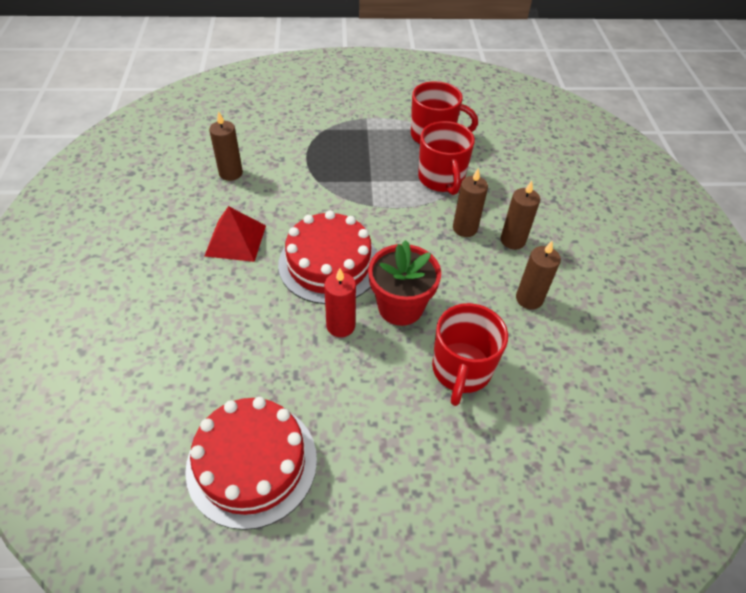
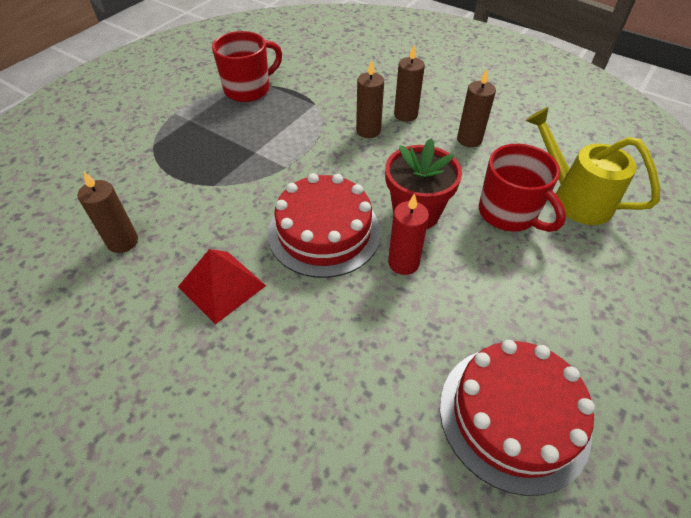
camera: 50 degrees left, 0 degrees up
(441, 179) = (302, 113): red mug -> none
(533, 413) = (575, 198): none -> yellow watering can

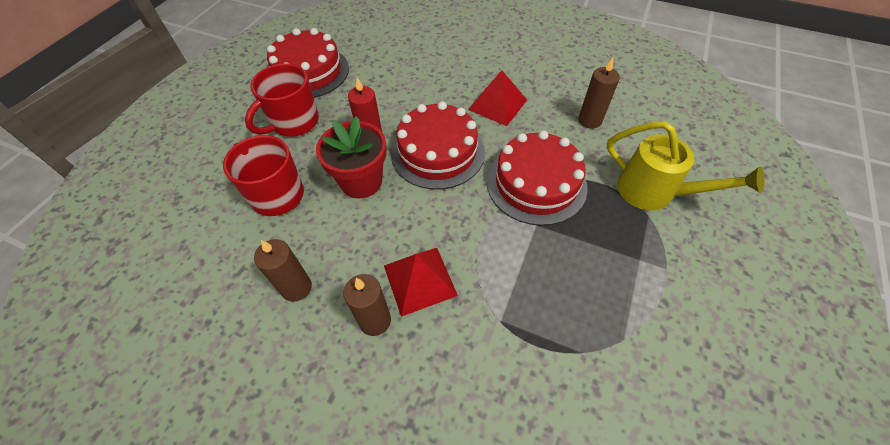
camera: 170 degrees right, 5 degrees up
(233, 183) = (536, 183): none -> red cake
(248, 89) = (604, 334): red mug -> red mug (294, 123)
(368, 131) = (419, 280): brown candle -> red pyramid
(575, 198) = (205, 222): yellow watering can -> yellow watering can (653, 192)

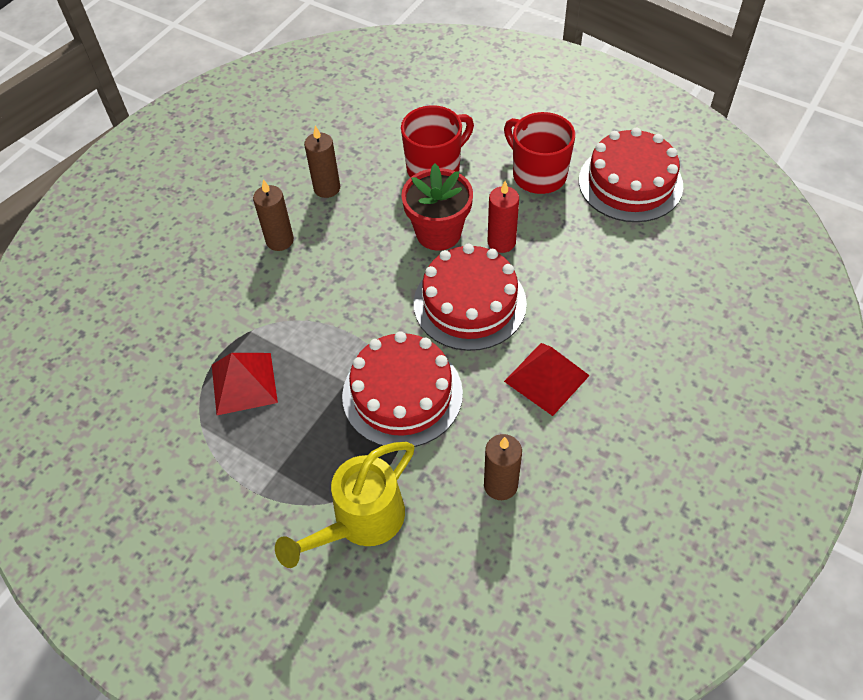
camera: 100 degrees right, 0 degrees up
(419, 280) = (309, 274): red pyramid -> red pyramid (244, 383)

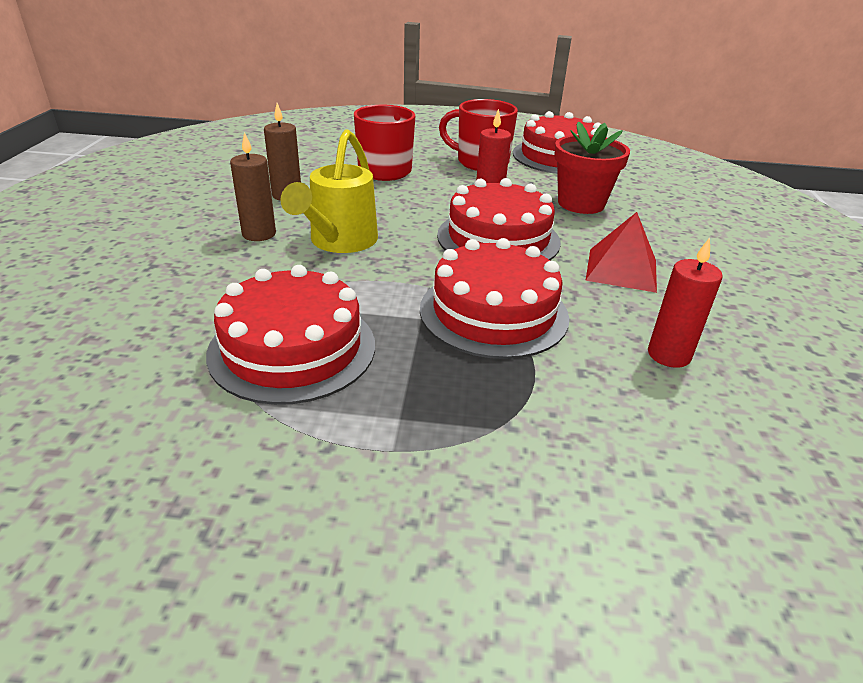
camera: 30 degrees left, 20 degrees down
(244, 383) = (292, 348): red pyramid -> red cake
(361, 521) = (552, 434): yellow watering can -> yellow watering can (339, 242)
(438, 233) = (425, 204): red flower pot -> red flower pot (581, 203)
(500, 485) = (668, 355): brown candle -> red candle

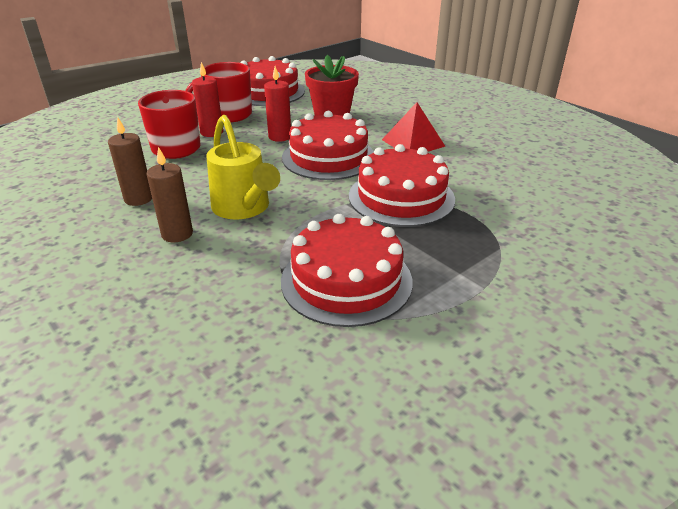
camera: 45 degrees left, 0 degrees up
(668, 355) = (497, 172): red candle -> red candle (211, 132)

